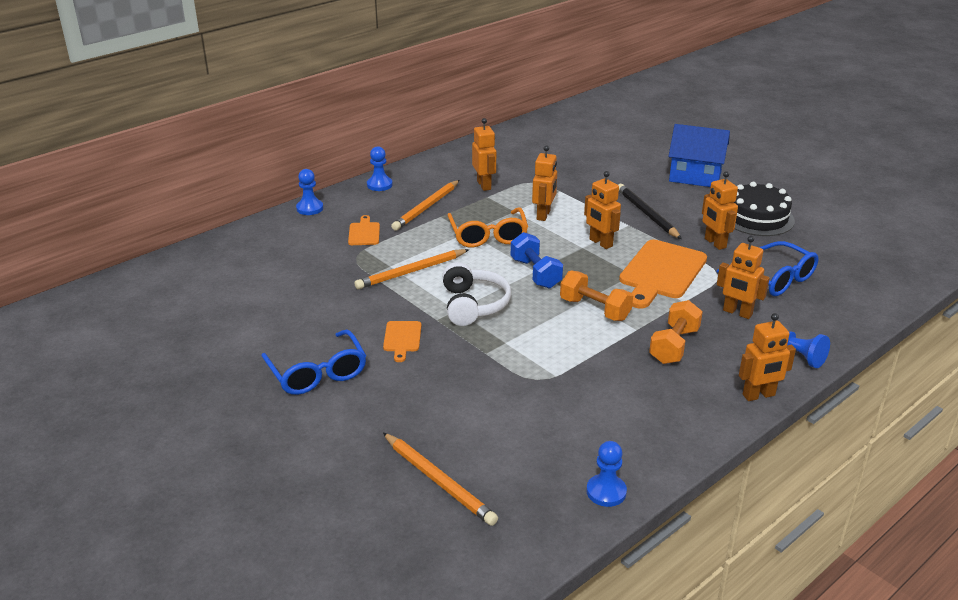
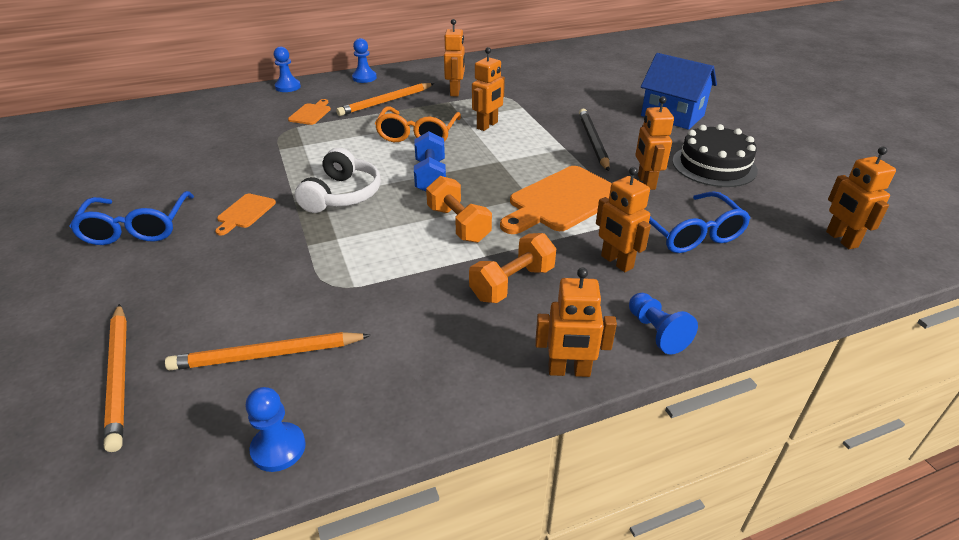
camera: 20 degrees right, 5 degrees up
(411, 272) = (317, 153): orange pencil -> orange pencil (267, 355)
(600, 243) = (521, 160): orange robot -> orange robot (841, 239)

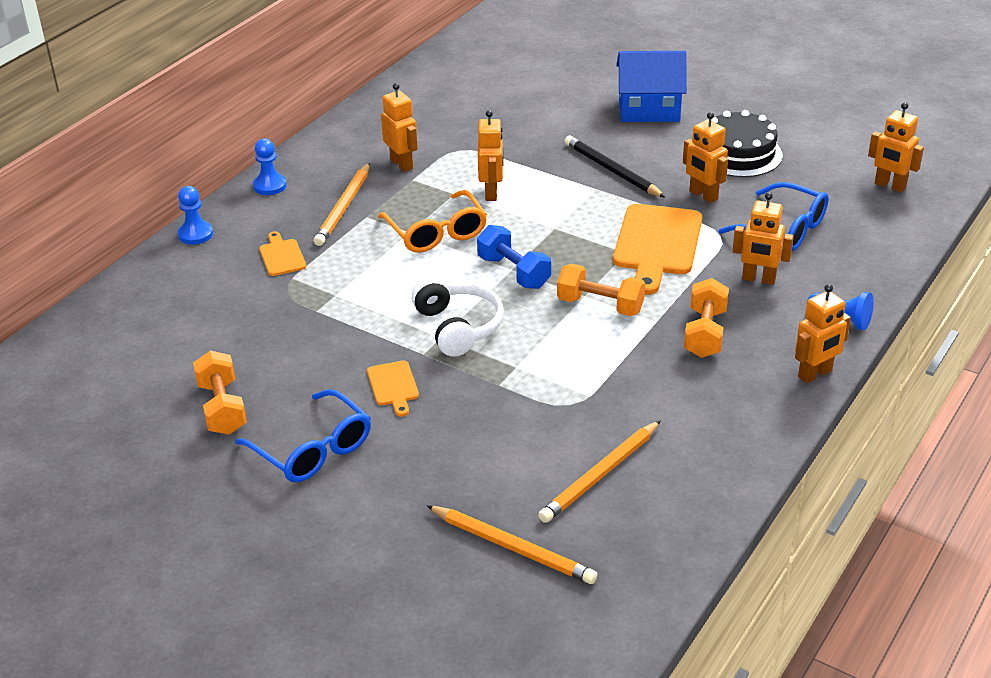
camera: 35 degrees left, 0 degrees up
(140, 179) = (222, 408): none -> orange dumbbell
(278, 448) = (697, 519): blue pawn -> none

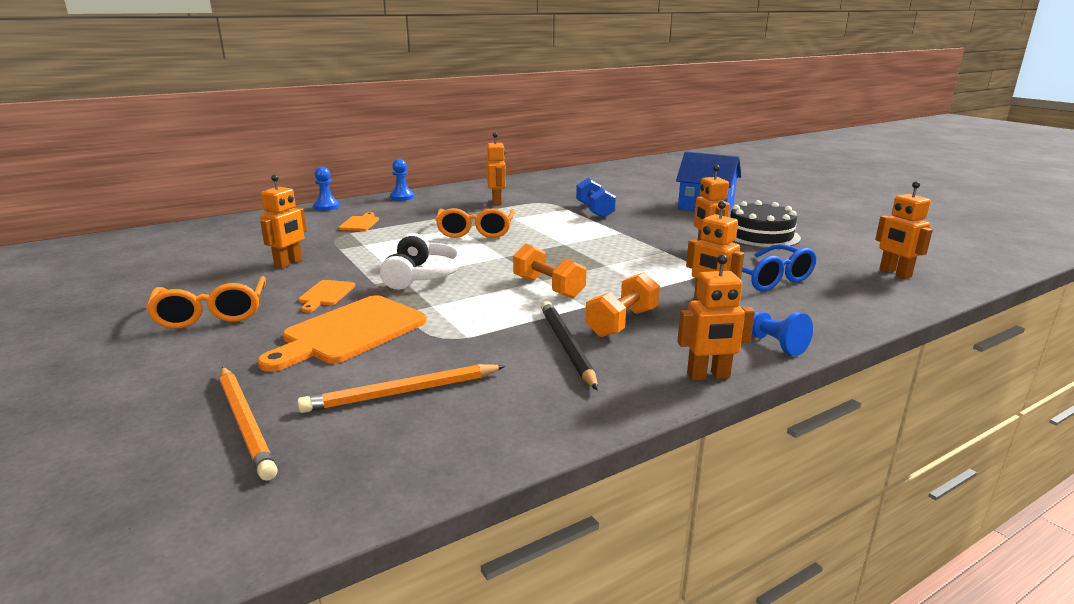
camera: 25 degrees right, 15 degrees down
(222, 408) = (198, 279): orange dumbbell -> none
(313, 449) = (212, 314): blue glasses -> orange glasses
(344, 207) = (432, 212): orange pencil -> none
(491, 193) = (540, 222): orange robot -> orange robot (289, 263)
(514, 272) = (503, 258): blue dumbbell -> blue dumbbell (595, 210)
(612, 170) = (644, 227): black pencil -> black pencil (567, 346)
(657, 244) = (637, 266): orange cutting board -> orange cutting board (349, 332)

